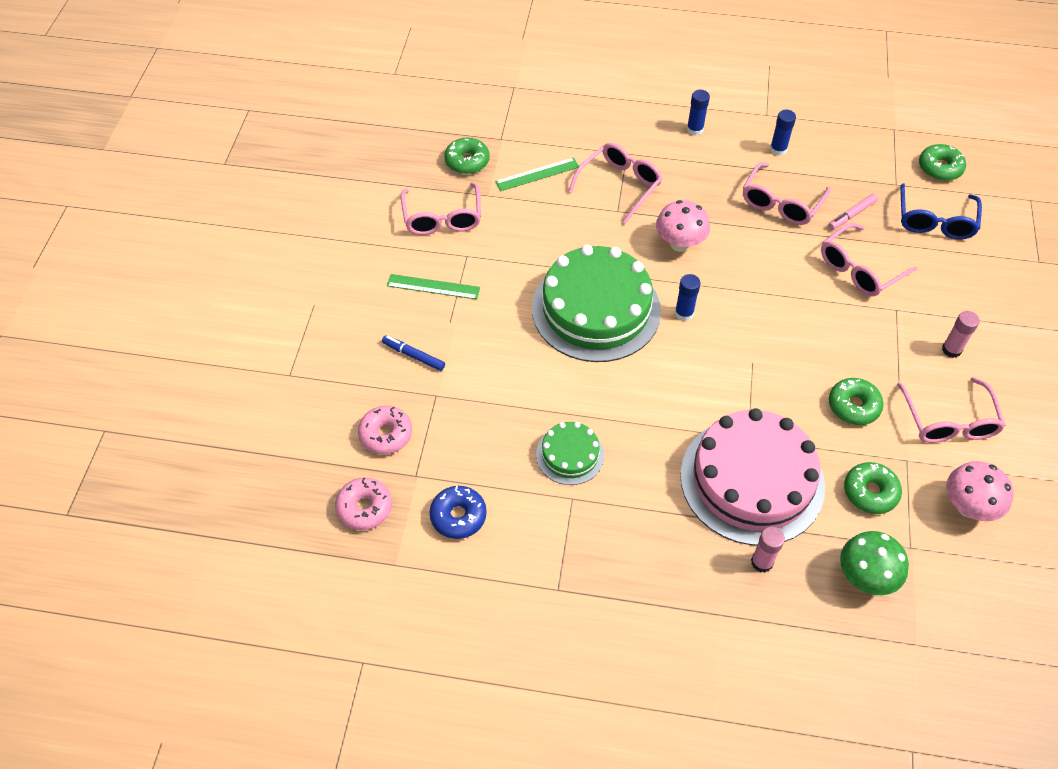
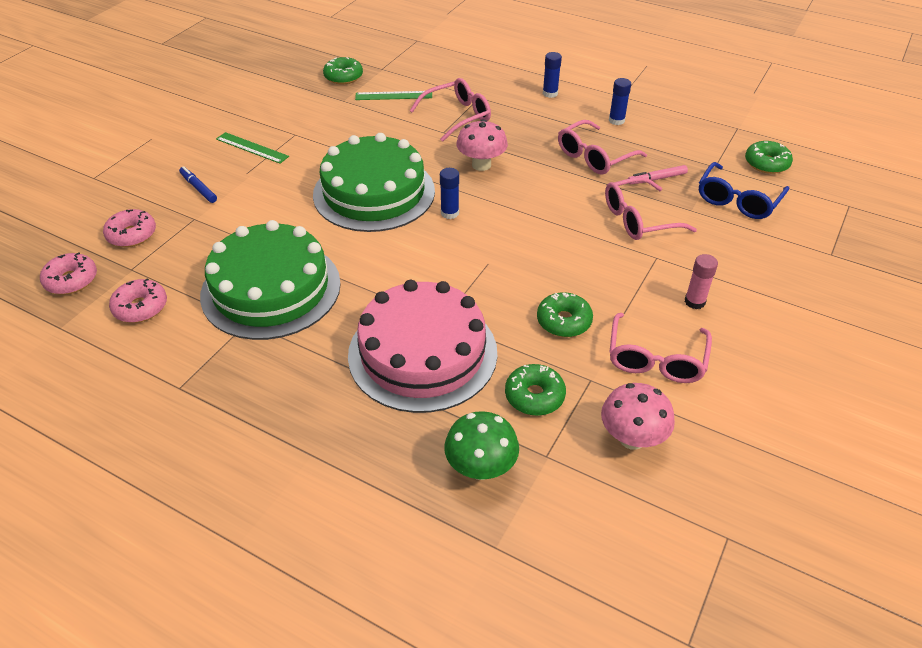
camera: 20 degrees right, 10 degrees down
(442, 218) = (295, 107): pink glasses -> none
(458, 516) = (140, 307): blue donut -> pink donut
(570, 455) = (271, 289): green cake -> green cake, size x2.07
(762, 562) = (384, 423): pink glue stick -> none

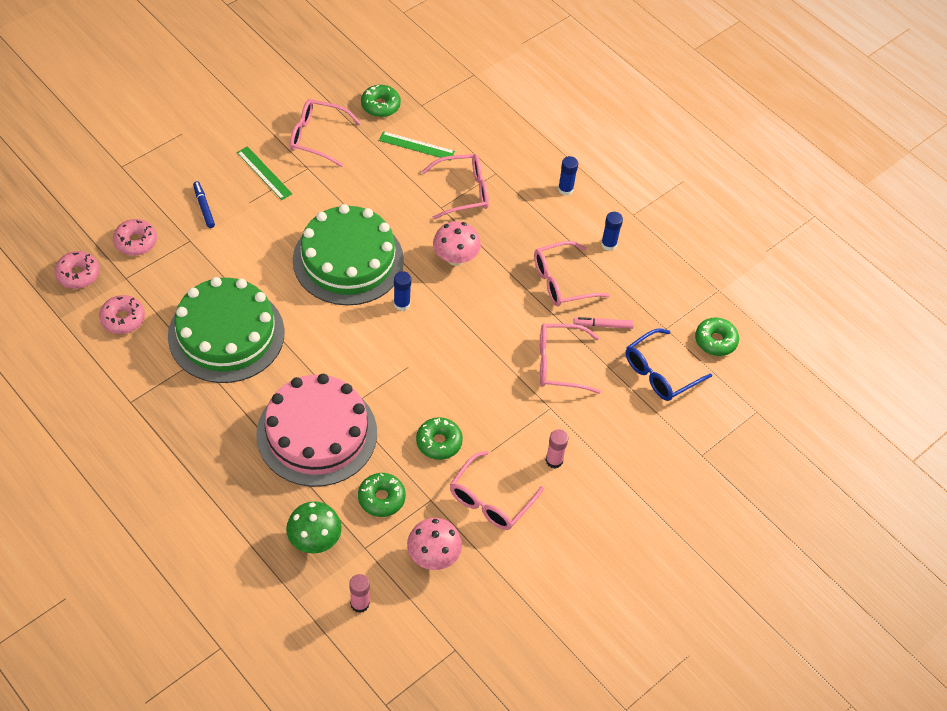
camera: 15 degrees right, 10 degrees up
(293, 111) = (317, 137): none -> pink glasses
(578, 524) = (359, 604): none -> pink glue stick

